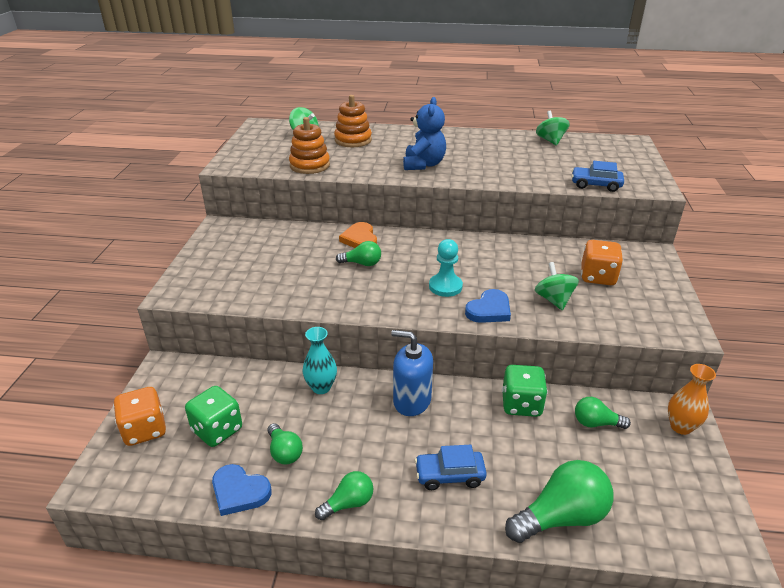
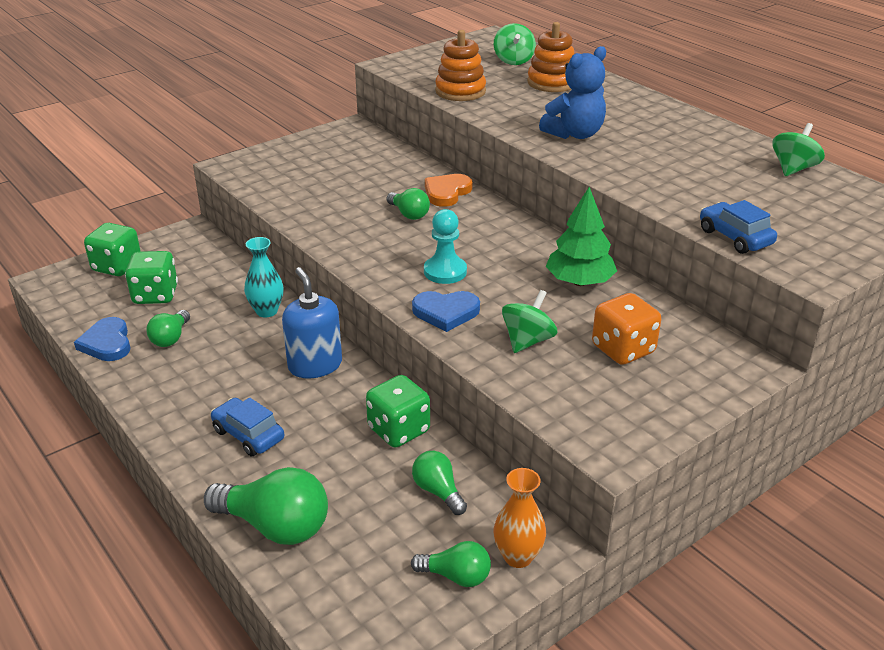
camera: 45 degrees right, 0 degrees up
(145, 430) = (117, 267): orange dice -> green dice
(348, 503) = (154, 399): green light bulb -> green light bulb (456, 576)
(517, 253) = (579, 282): none -> green tree

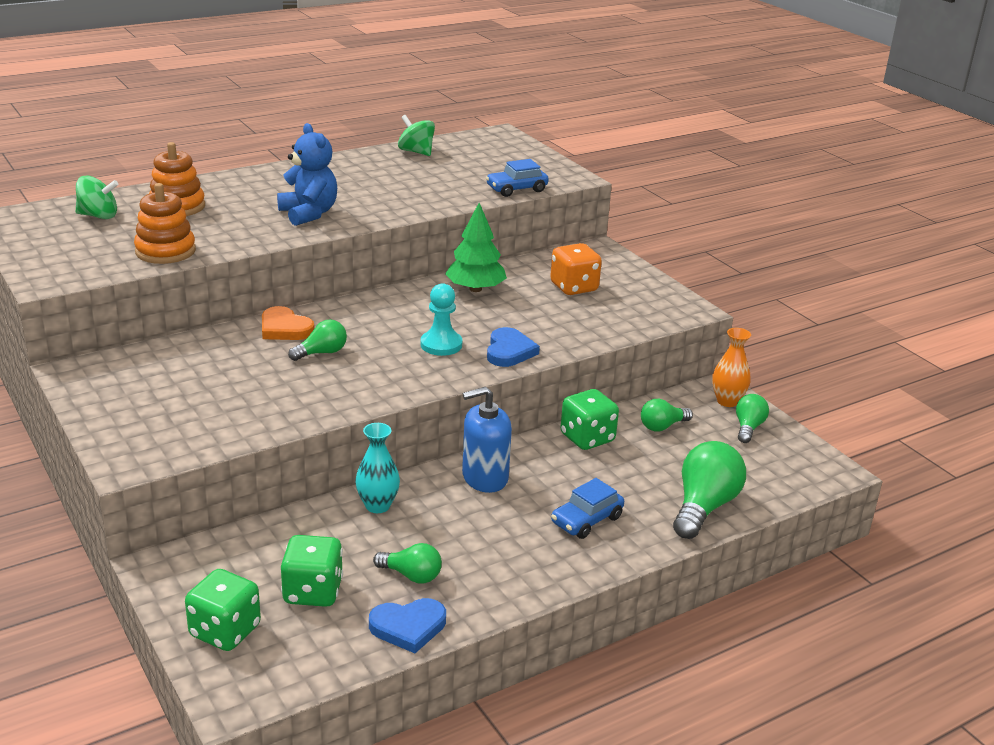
camera: 85 degrees left, 5 degrees down
(527, 341) = (557, 321): green spinning top -> none

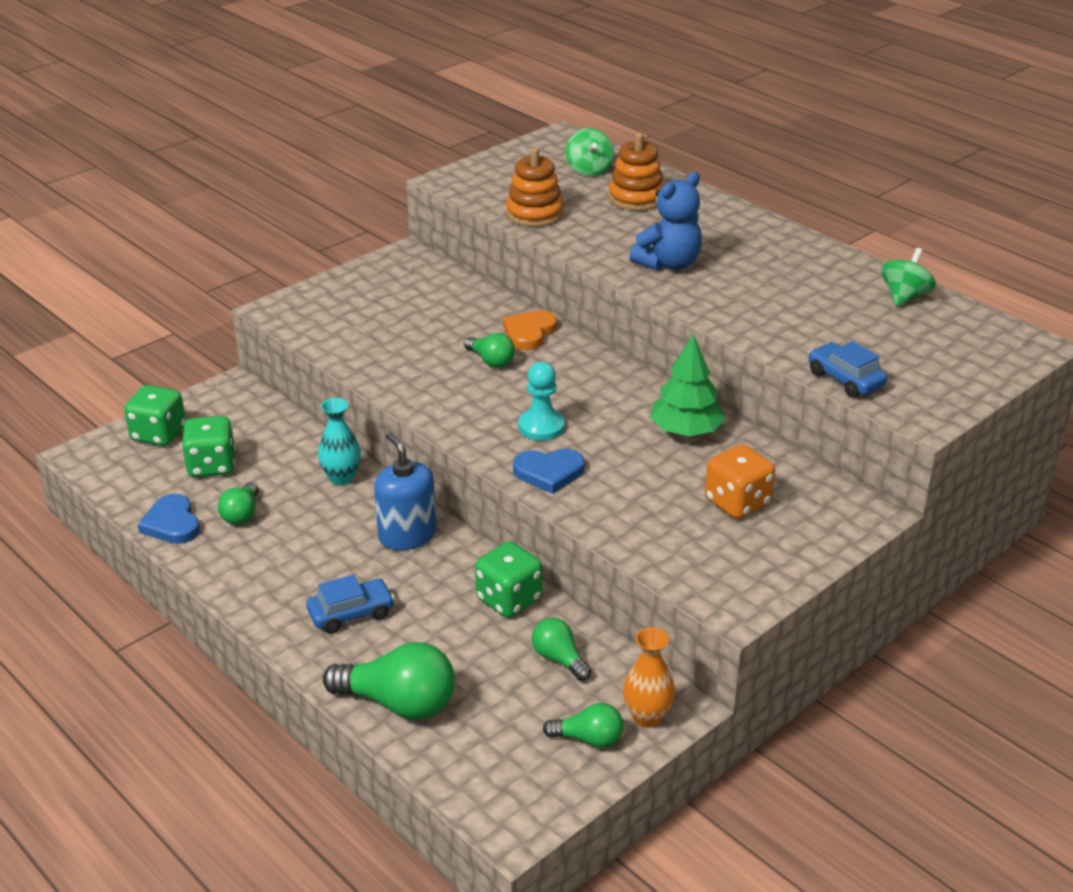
camera: 80 degrees right, 5 degrees up
(586, 520) = (351, 614): blue car -> blue car turned 120 degrees clockwise

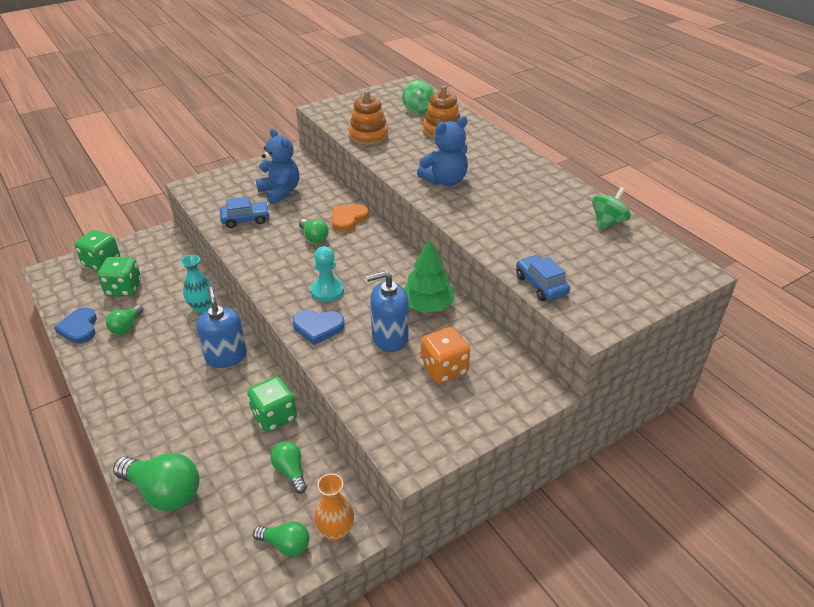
camera: 10 degrees right, 5 degrees up
(351, 614) = (163, 413): blue car -> blue car (245, 220)
(413, 305) = (280, 192): none -> blue teddy bear
(651, 474) = (389, 338): none -> blue soap dispenser

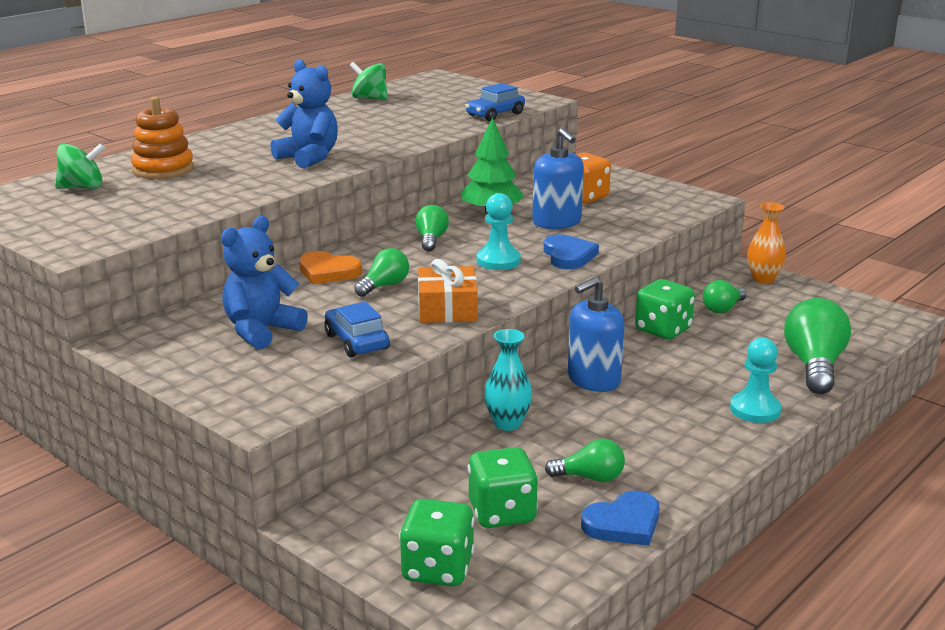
camera: 105 degrees left, 15 degrees down
(134, 427) = (755, 410): none -> turquoise pawn
(265, 256) = (447, 309): none -> orange gift
(286, 545) = (799, 296): green light bulb -> green light bulb (431, 240)
(368, 136) = (185, 206): orange stacking toy -> none

